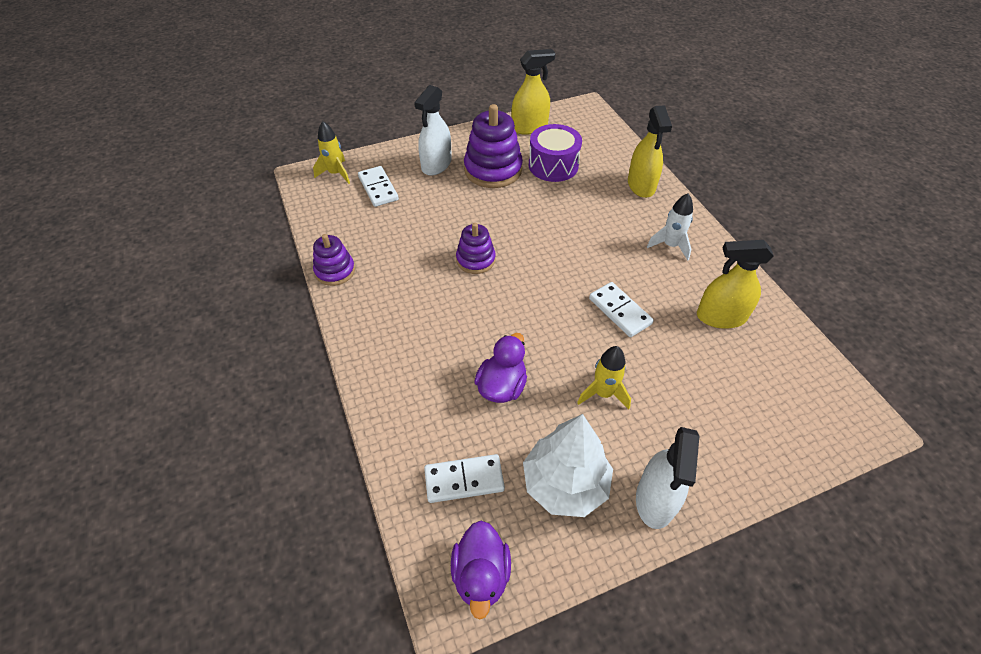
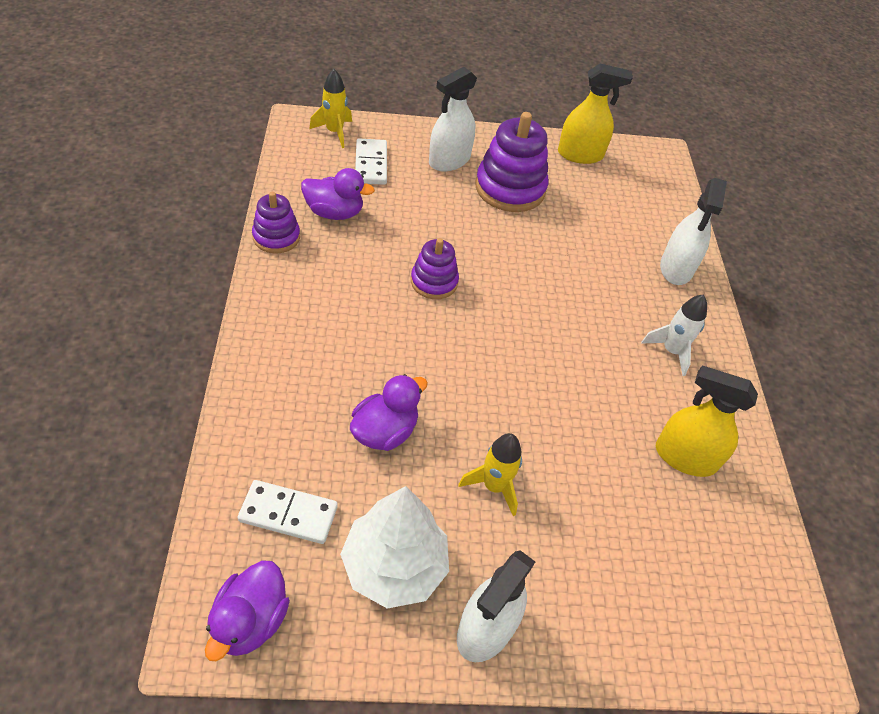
camera: 15 degrees right, 0 degrees up
(370, 235) = (334, 212): none -> purple duck
(553, 165) = (583, 208): purple drum -> none
(619, 311) = (566, 402): white domino -> none
(641, 185) = (676, 268): yellow spray bottle -> white spray bottle

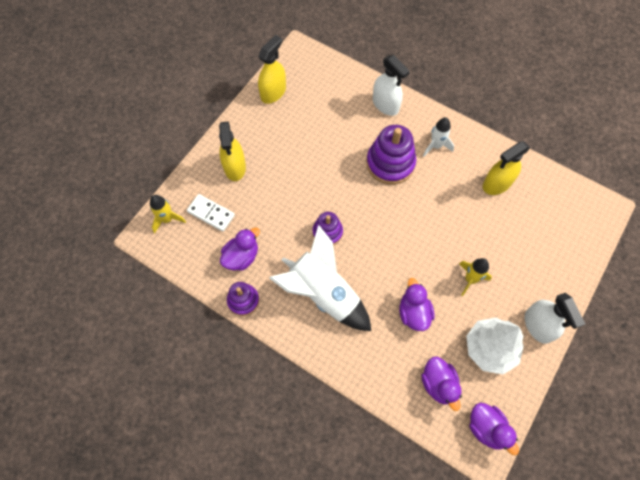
camera: 50 degrees left, 15 degrees up
(288, 514) = (438, 384): white domino -> purple duck
(342, 313) = (323, 293): none -> white rocket
(449, 160) = (235, 167): white spray bottle -> yellow spray bottle
(510, 188) = (278, 148): purple stacking toy -> purple stacking toy (390, 163)

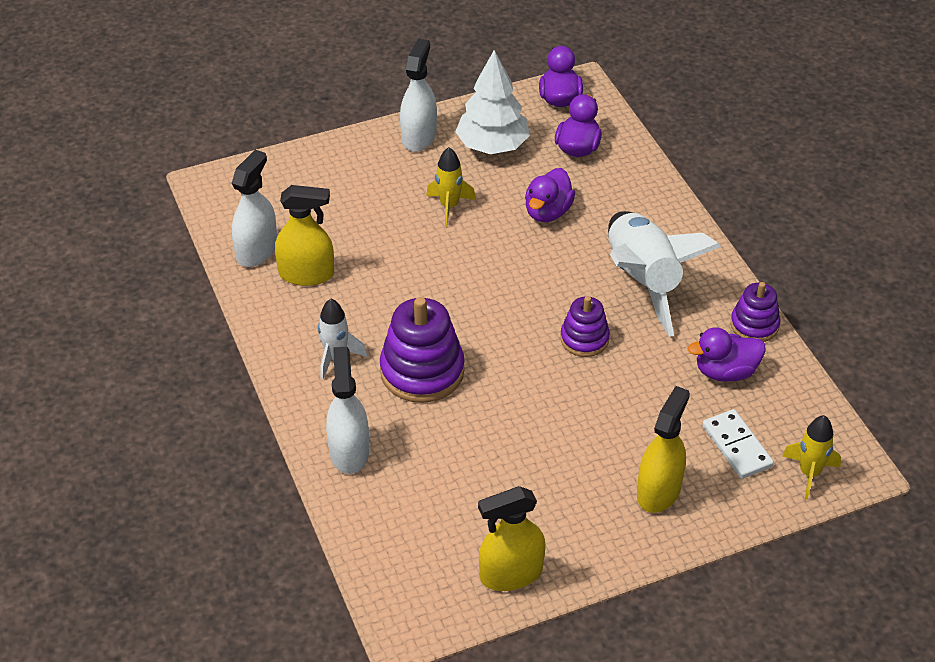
camera: 145 degrees left, 20 degrees down
(535, 182) = (257, 250): none -> white spray bottle

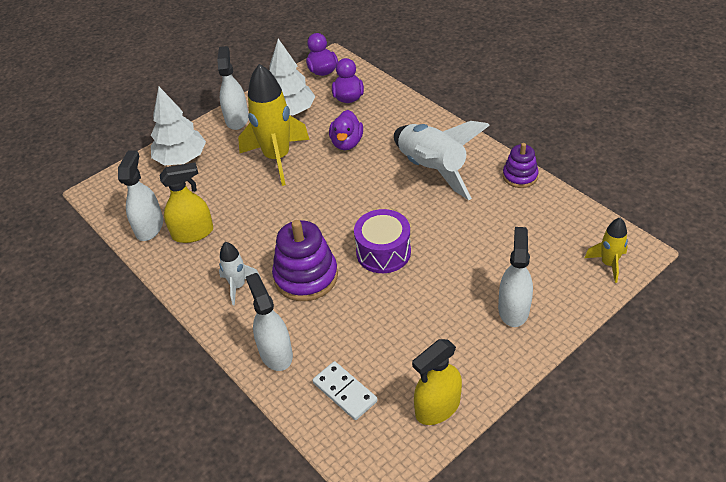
camera: 15 degrees left, 0 degrees up
(327, 171) = (181, 159): none -> white tree
(449, 206) = (277, 158): yellow rocket -> yellow rocket, size x1.98
(530, 370) = (383, 252): none -> purple drum
(584, 339) = (411, 219): purple stacking toy -> none
(659, 491) = (513, 309): yellow spray bottle -> white spray bottle
(725, 372) = (517, 212): purple duck -> none
(736, 446) = (550, 261): white domino -> white domino (344, 392)

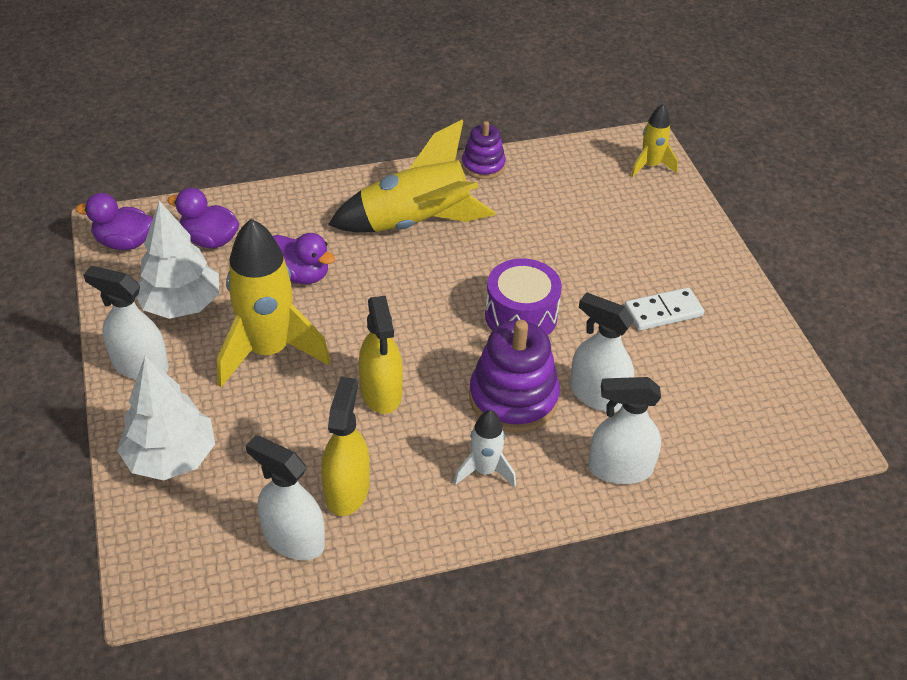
camera: 70 degrees left, 0 degrees up
(344, 392) = (710, 426): white domino -> white domino (663, 312)
(432, 169) = (415, 223): white rocket -> yellow rocket
(437, 407) = (766, 359): yellow spray bottle -> yellow spray bottle (381, 392)
(513, 309) = (669, 252): white spray bottle -> white spray bottle (597, 395)

